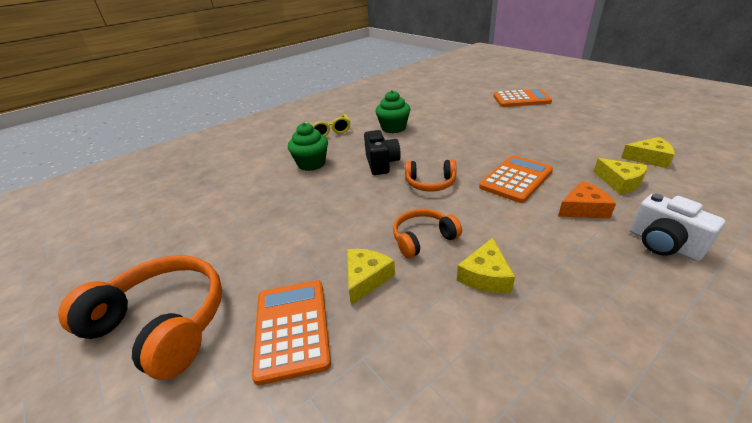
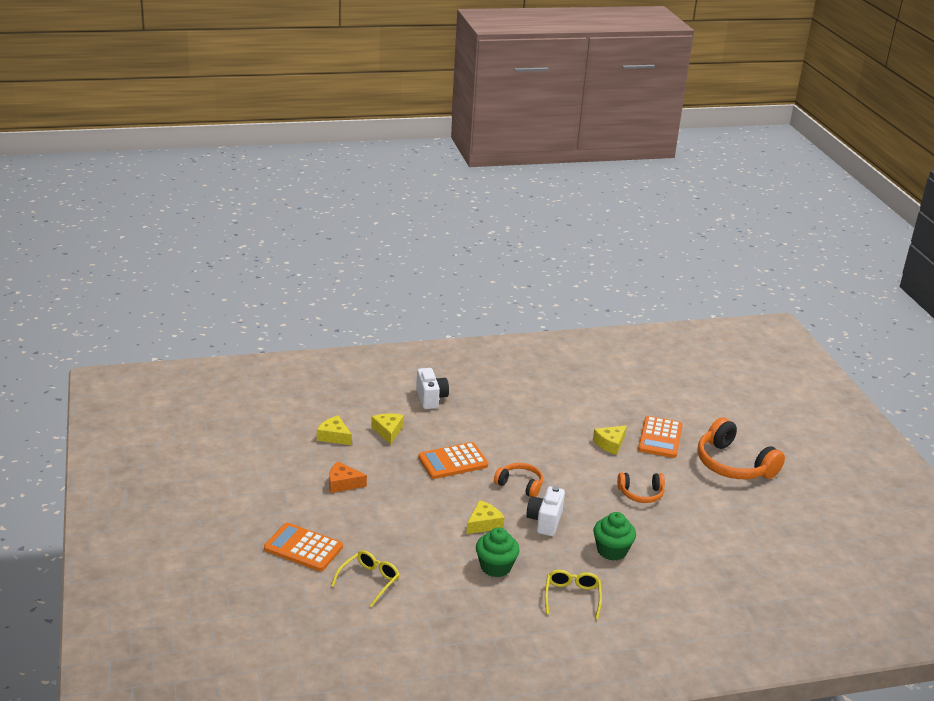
camera: 160 degrees left, 5 degrees down
(381, 164) = (545, 521): black camera -> white camera
(423, 238) = (560, 450): orange headphones -> orange headphones (641, 494)
(461, 100) = (369, 581): none -> yellow glasses
(485, 276) = (543, 421): yellow cheese -> yellow cheese (484, 524)
(583, 209) = (441, 427): orange cheese -> orange cheese (343, 483)

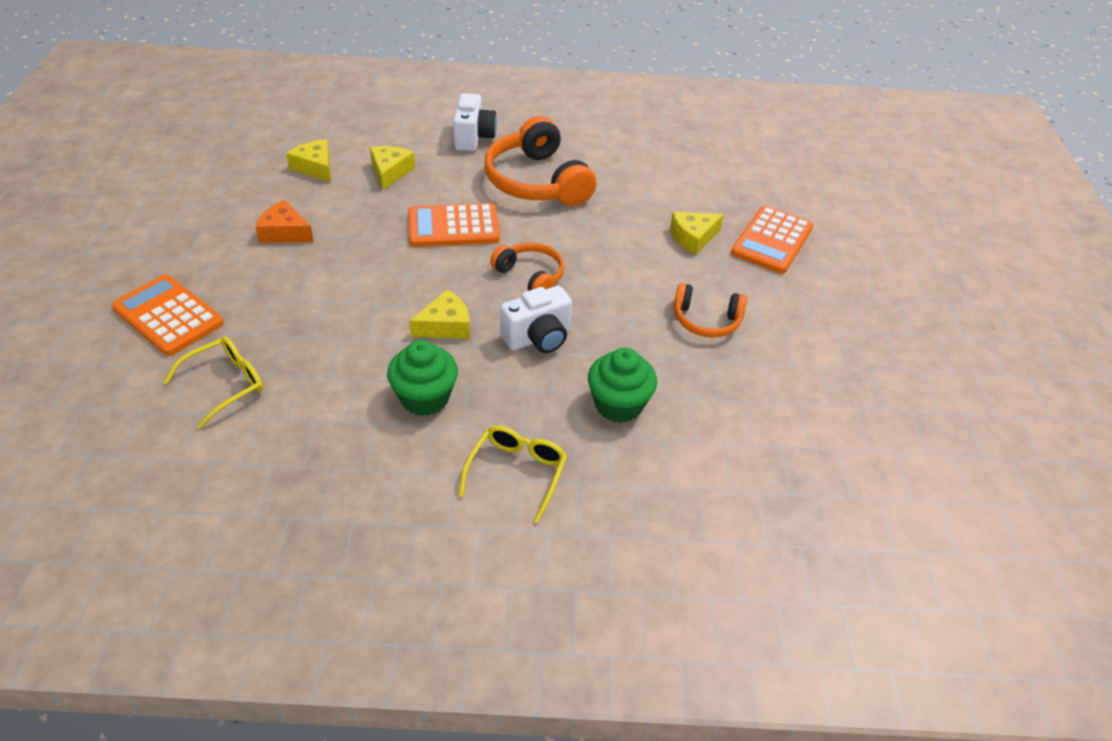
camera: 15 degrees right, 15 degrees up
(545, 521) = (538, 338): white camera -> white camera turned 150 degrees counterclockwise
(733, 465) = (870, 299): orange headphones -> orange headphones (537, 181)

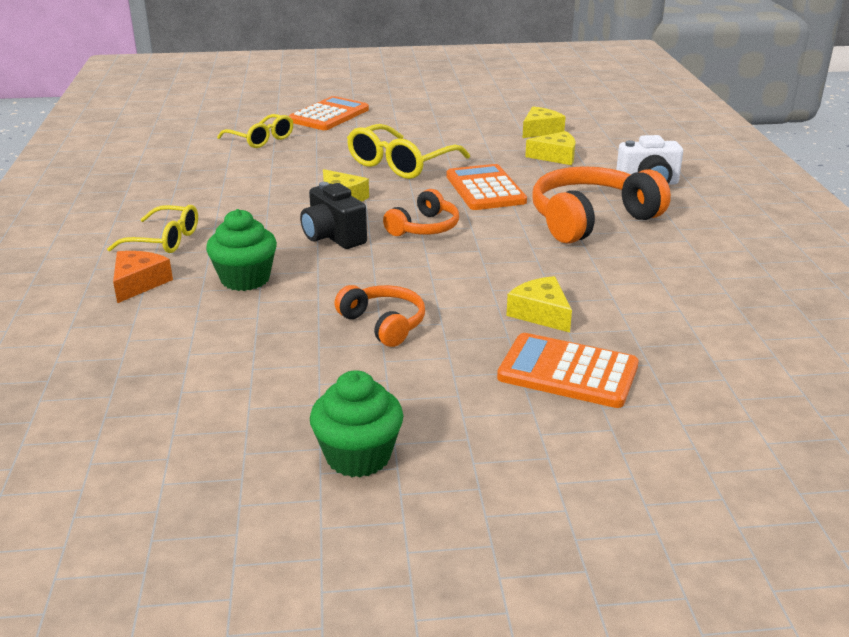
camera: 85 degrees right, 15 degrees down
(285, 232) = (441, 132): orange cheese -> orange cheese (138, 283)
(366, 273) = (400, 164): none -> yellow glasses
(425, 398) = (250, 200): green cupcake -> green cupcake (358, 456)
(538, 338) = (333, 237): white camera -> black camera
(706, 320) = (384, 324): orange headphones -> orange headphones turned 135 degrees clockwise

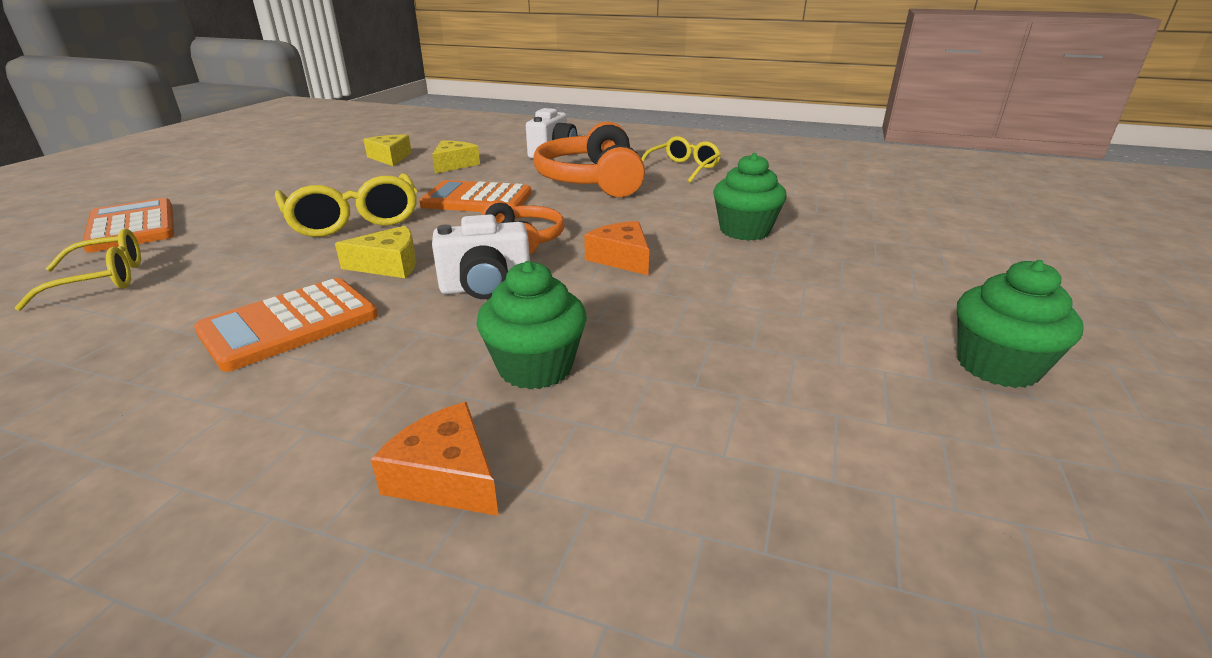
camera: 65 degrees left, 0 degrees up
(164, 240) = (316, 422): yellow glasses -> yellow glasses (682, 168)
(333, 237) = (486, 288): black camera -> white camera
(384, 324) = (722, 300): orange headphones -> none
(424, 271) = (621, 258): none -> orange cheese
(541, 313) = (744, 231): yellow cheese -> green cupcake
(568, 372) = (849, 243): orange calculator -> orange calculator (290, 324)

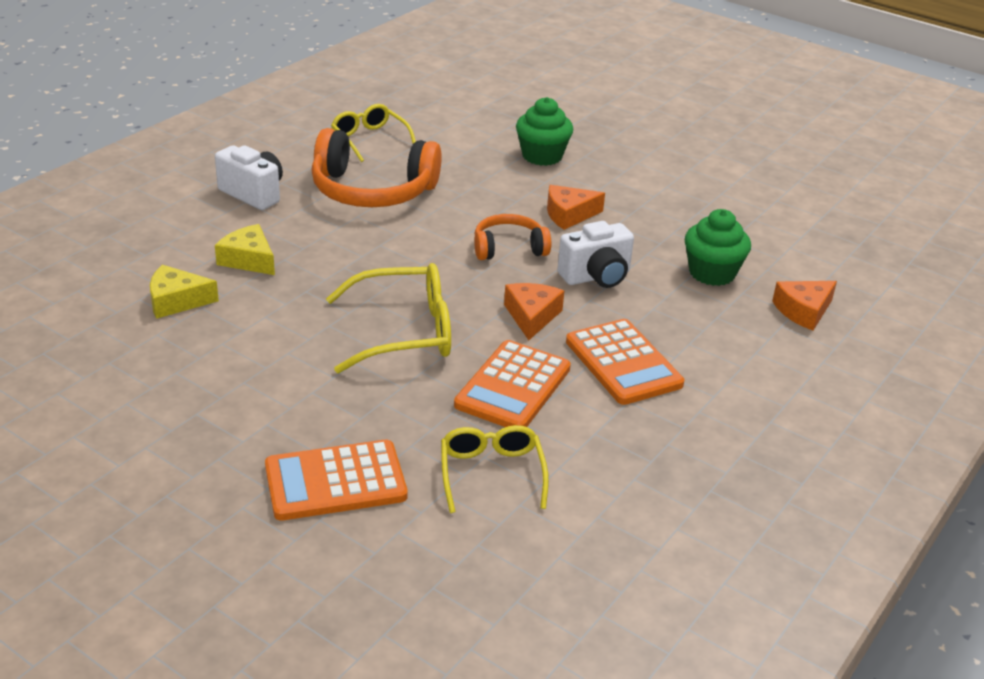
camera: 75 degrees left, 5 degrees up
(389, 265) = (532, 316): yellow cheese -> orange cheese
(477, 199) = (388, 258): orange calculator -> orange calculator (513, 387)
(486, 288) = (596, 277): white camera -> white camera turned 60 degrees clockwise
(997, 366) = (748, 146): green cupcake -> none

